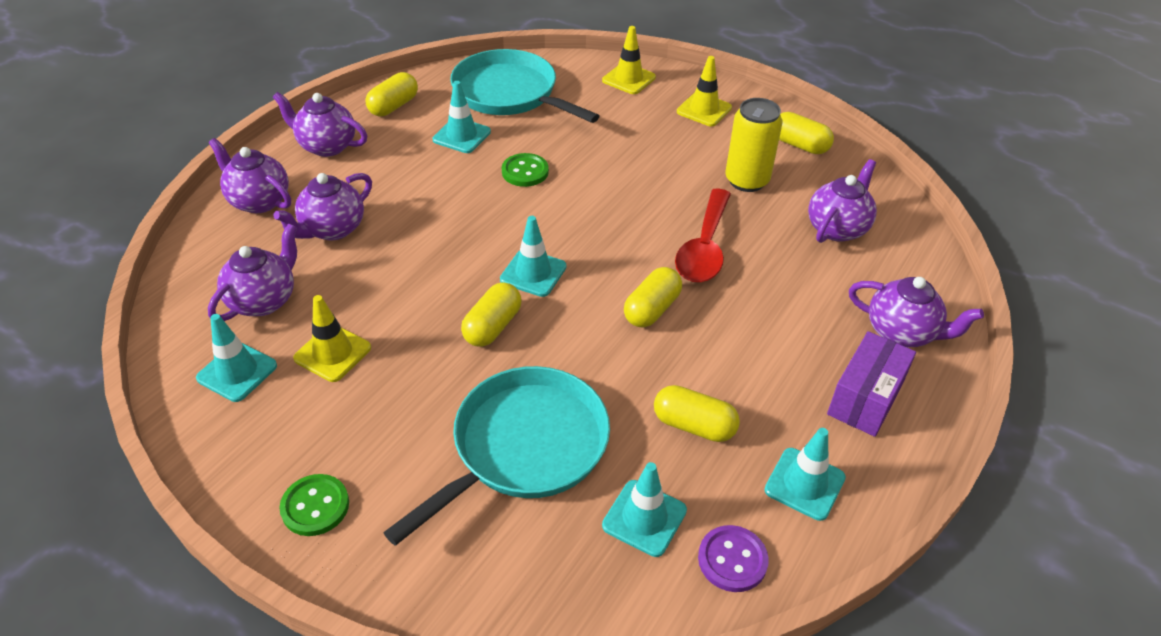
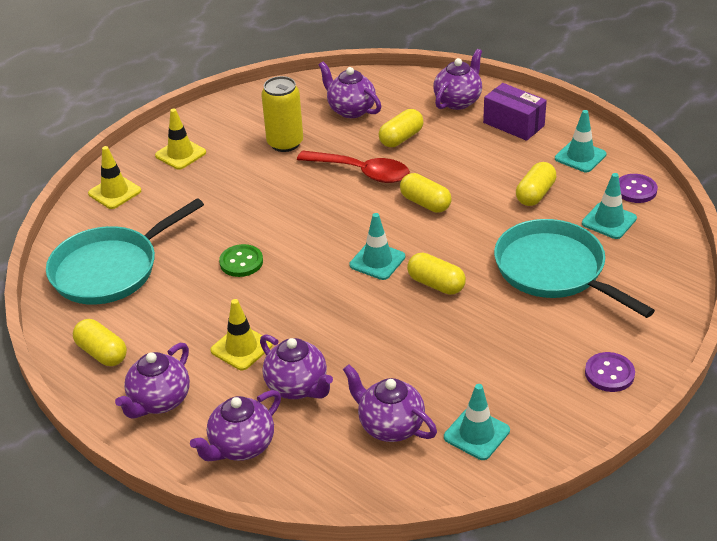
camera: 80 degrees left, 5 degrees down
(315, 506) = (609, 373): green button -> purple button
(332, 353) = (458, 375): yellow traffic cone -> yellow traffic cone (241, 348)
(461, 136) = (172, 302): turquoise traffic cone -> none
(799, 145) = (246, 112): yellow capsule -> yellow capsule (401, 138)

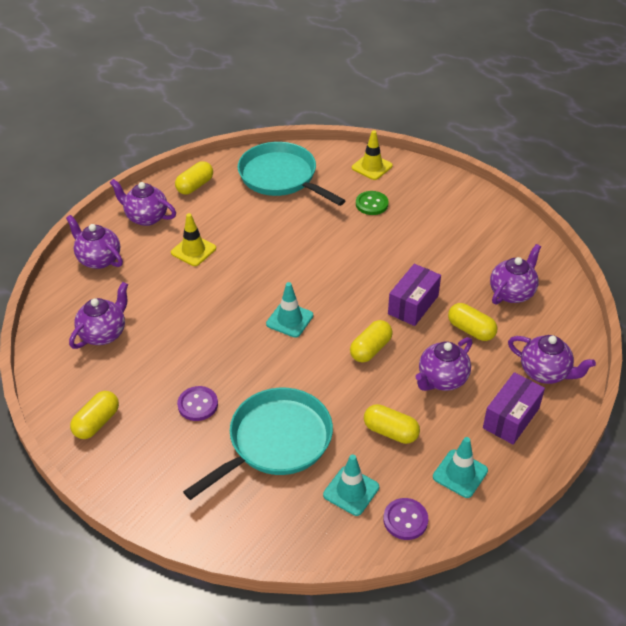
camera: 85 degrees right, 5 degrees up
(180, 154) = (426, 194): yellow traffic cone -> none
(241, 262) = (288, 241): green button -> green button (371, 204)
(285, 143) = (451, 253): yellow can -> none
(297, 387) = (150, 282): purple teapot -> purple teapot (442, 379)
(361, 172) = (413, 305): red spoon -> purple box
(436, 284) = (259, 358): yellow capsule -> yellow capsule (97, 422)
(476, 434) = (87, 383): turquoise traffic cone -> none
(609, 373) = (139, 474): purple button -> purple button (198, 404)

